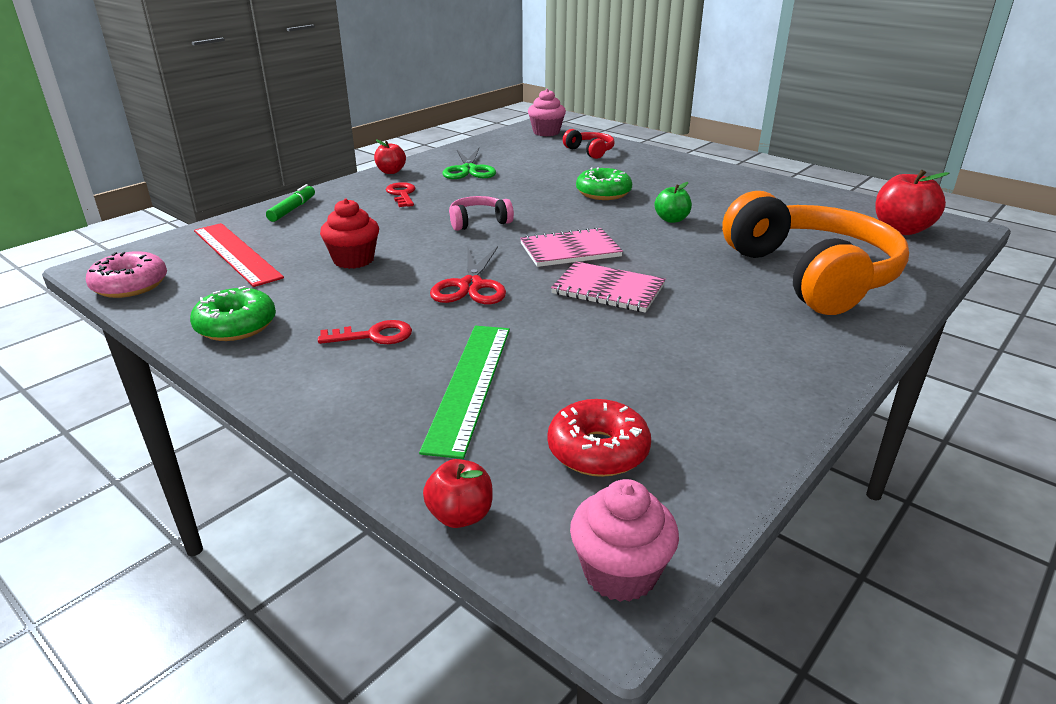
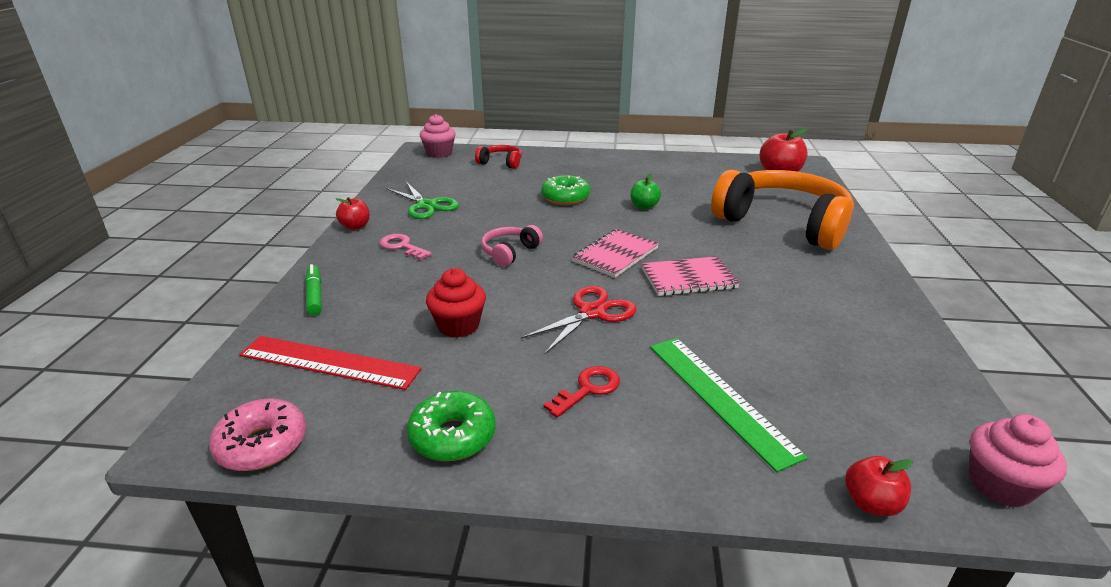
camera: 35 degrees left, 0 degrees up
(402, 194) = (402, 246): red key -> pink key
(471, 286) = (592, 312): red scissors -> red scissors turned 105 degrees counterclockwise
(598, 450) = (865, 406): red donut -> none

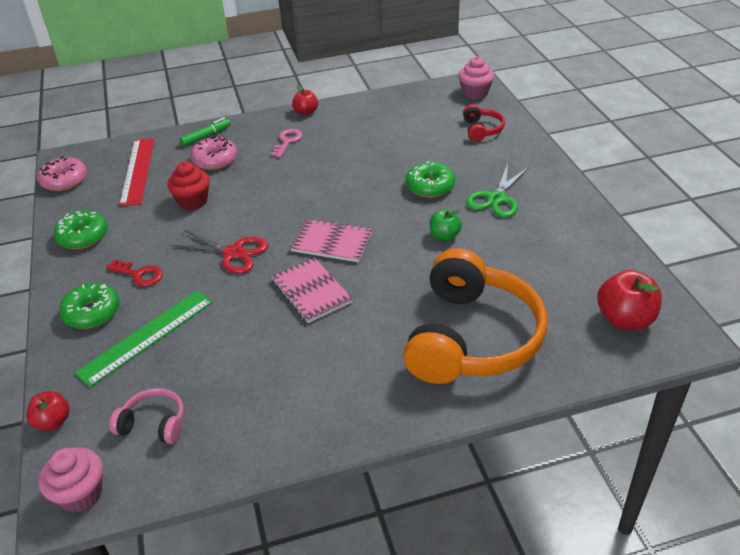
camera: 70 degrees right, 10 degrees up
(381, 297) = (215, 160): none -> pink donut
(426, 205) = (362, 126): green scissors -> green scissors (496, 198)
(510, 252) = (305, 190): pink headphones -> pink headphones (154, 424)
(649, 443) = (92, 312): none -> green donut

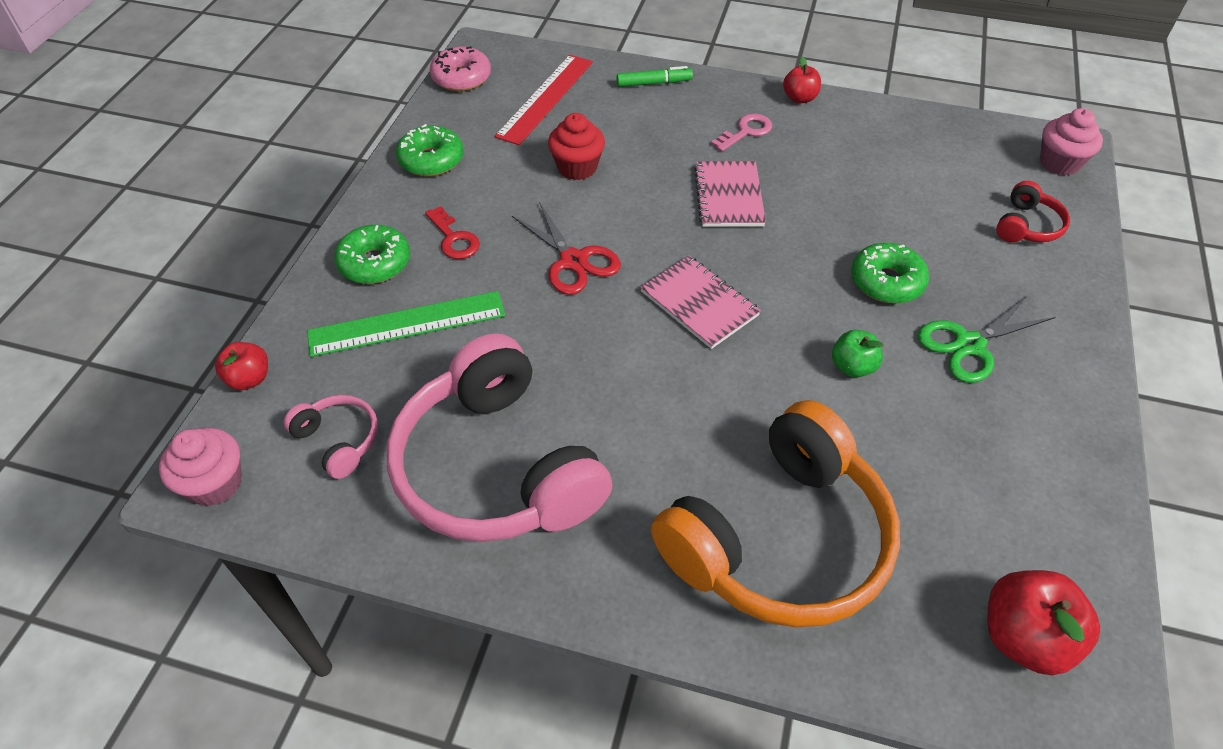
camera: 30 degrees right, 10 degrees up
(215, 160) = (641, 121): pink donut -> none
(277, 385) = (497, 467): none -> pink headphones
(311, 291) = (625, 361): pink notebook -> pink notebook (728, 196)

